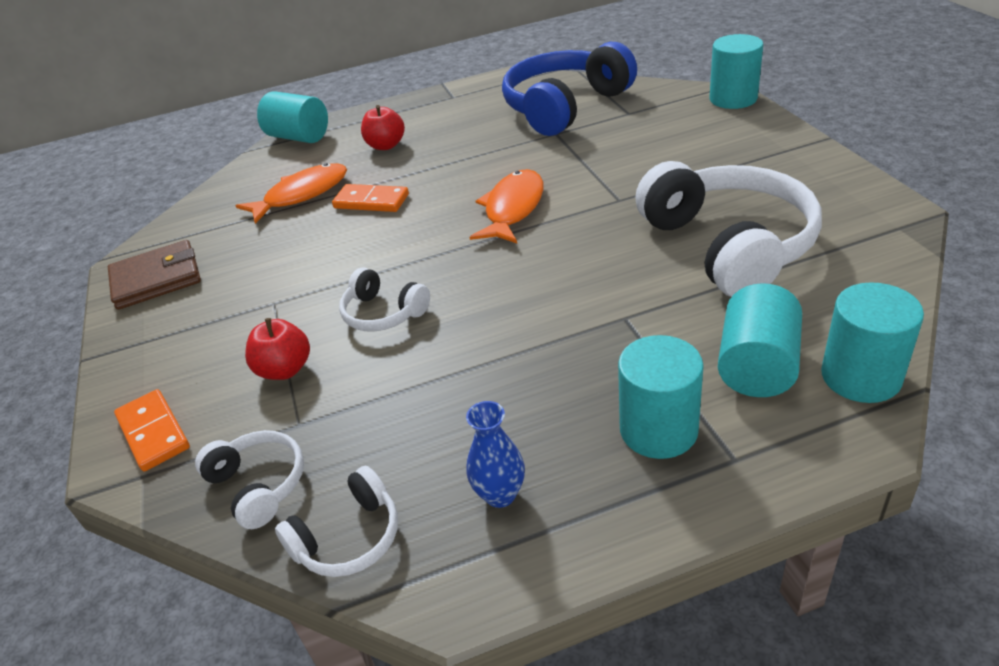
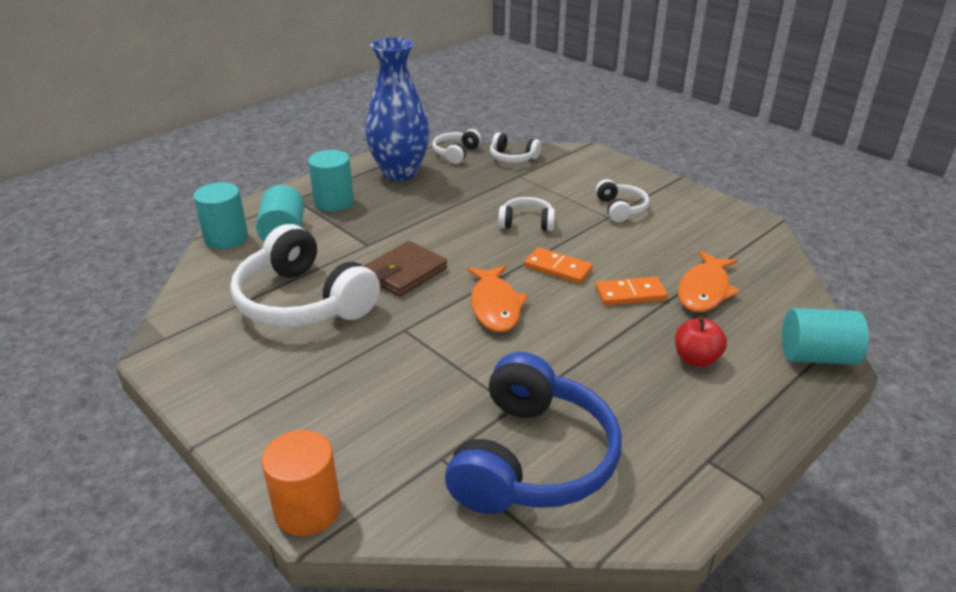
camera: 150 degrees right, 5 degrees down
(153, 432) = (589, 162): orange domino -> orange domino (558, 268)
(156, 279) = (714, 215): brown wallet -> brown wallet (404, 272)
(242, 313) = (621, 209): none -> white headphones
(285, 369) = (554, 191): red apple -> none
(500, 494) = (400, 172): blue vase -> blue vase, size x2.39
(733, 99) = (307, 509): turquoise cylinder -> orange cylinder

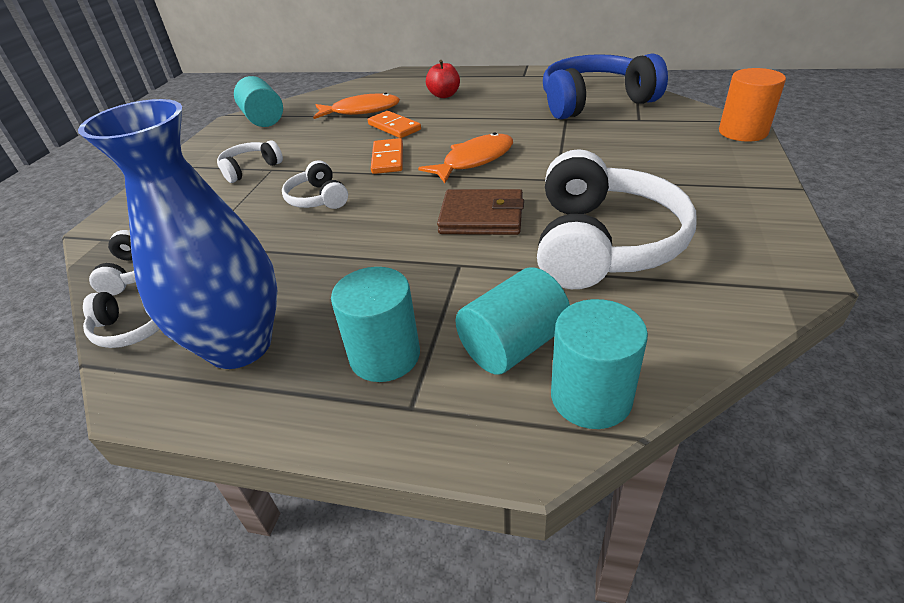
camera: 120 degrees left, 5 degrees up
(816, 356) = (401, 76): turquoise cylinder -> turquoise cylinder (264, 119)

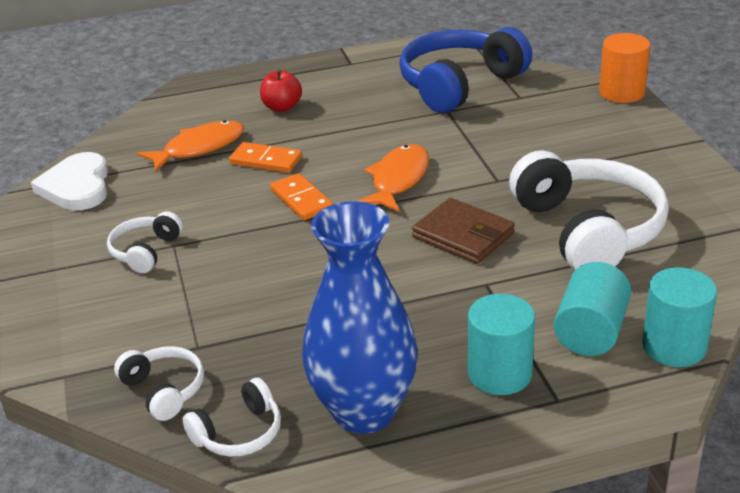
camera: 30 degrees left, 5 degrees down
(264, 119) = (77, 186): turquoise cylinder -> white heart
(318, 198) = (273, 262): white headphones -> none
(481, 217) = (463, 235): brown wallet -> brown wallet turned 60 degrees clockwise

